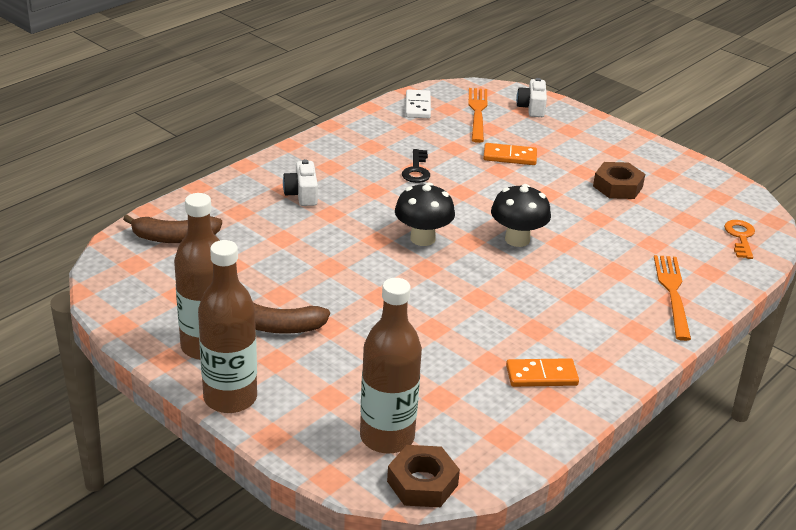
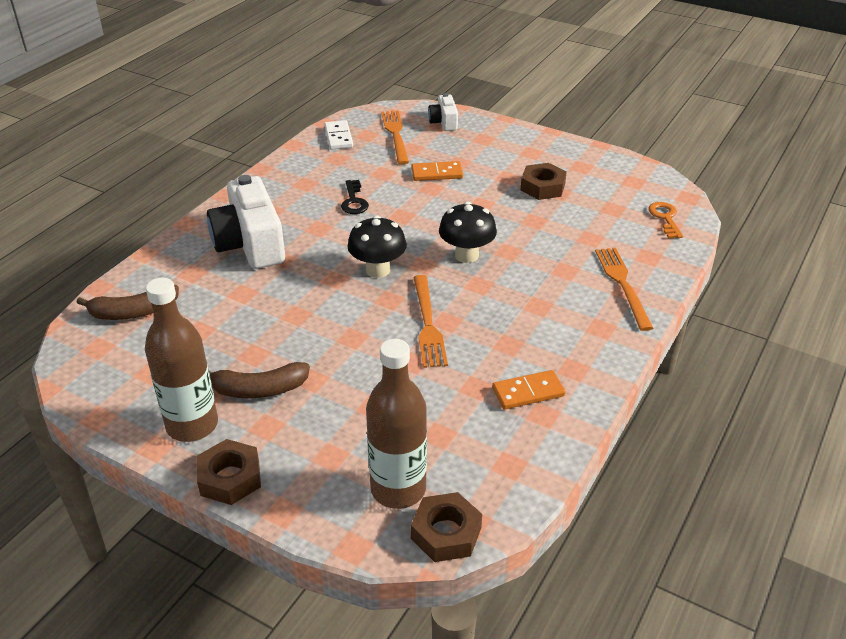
camera: 10 degrees left, 5 degrees up
(230, 398) = (230, 478): brown bottle -> brown nut
(302, 194) = (250, 244): white camera -> white camera, size x1.99
(458, 296) = (428, 324): none -> orange fork

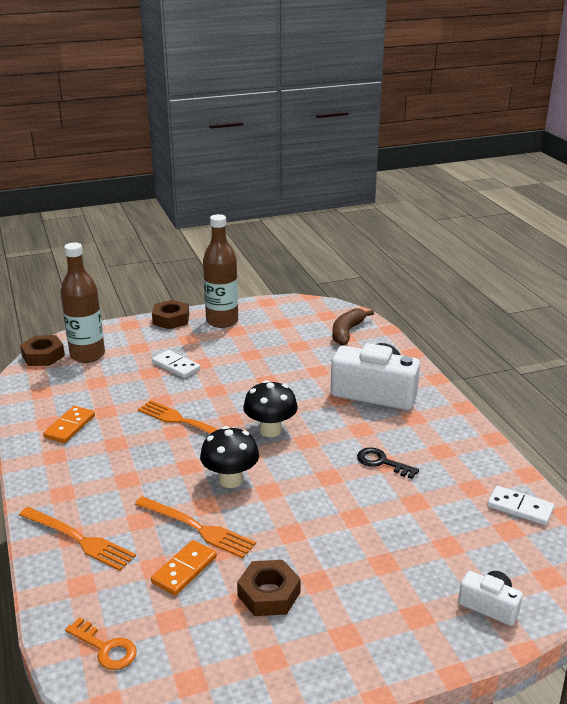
camera: 130 degrees right, 10 degrees down
(259, 389) = (219, 346): brown banana -> none
(339, 394) = (176, 366): none -> white domino
(395, 135) = (490, 550): orange fork -> orange fork (197, 528)
(437, 173) = (377, 535): orange domino -> orange domino (184, 570)

